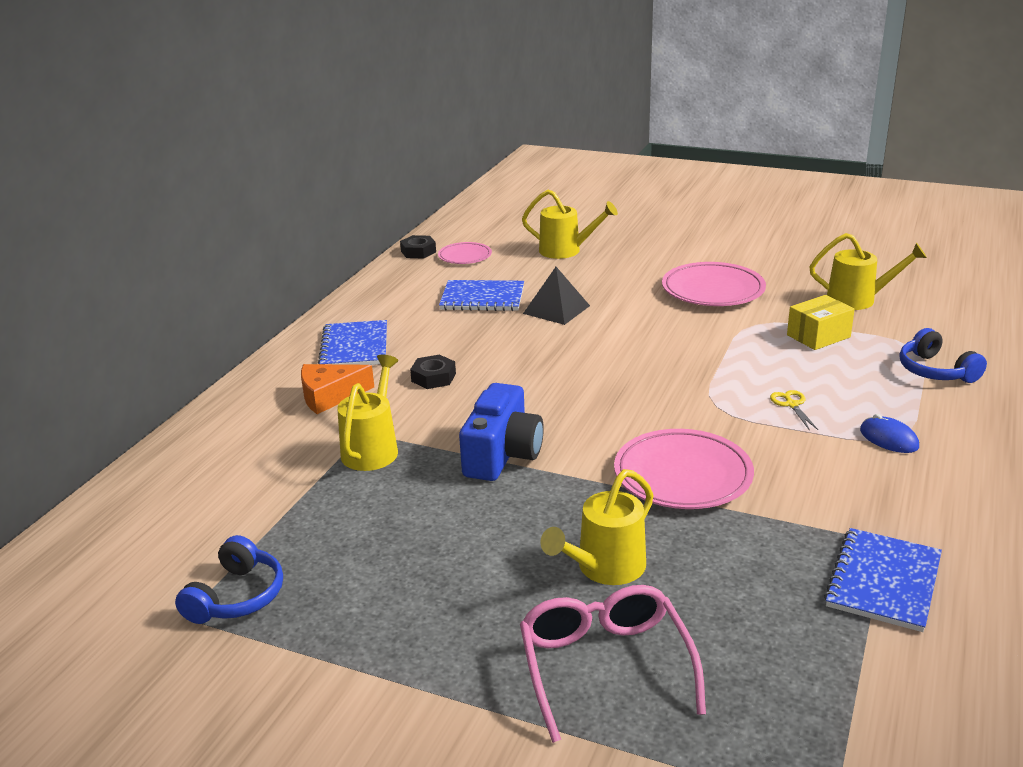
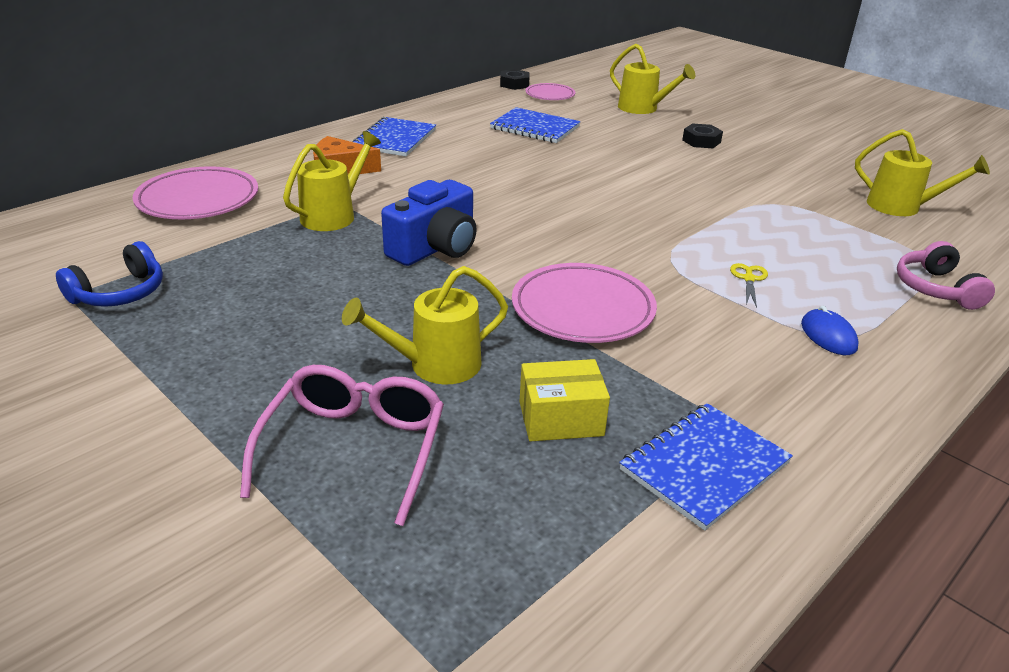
camera: 20 degrees right, 5 degrees up
(433, 377) = (436, 176): black nut -> black nut (701, 141)
(556, 309) = (591, 150): black pyramid -> none
(713, 290) = (754, 167): pink plate -> pink plate (198, 200)
(818, 336) = (830, 228): yellow box -> yellow box (561, 418)
(935, 371) = (936, 289): blue headphones -> pink headphones

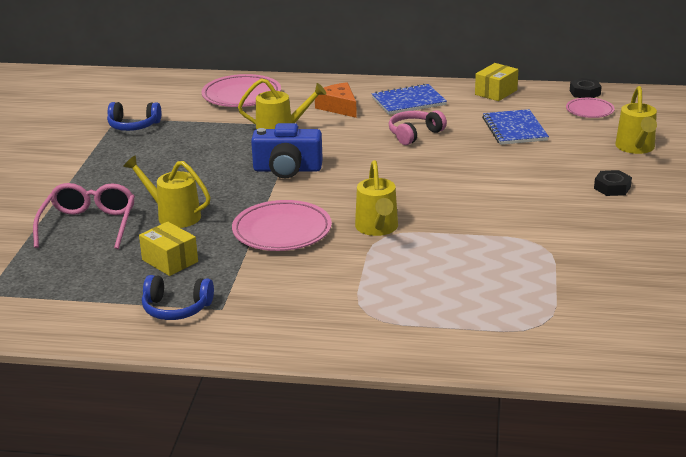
camera: 55 degrees right, 5 degrees down
(354, 448) = (89, 225): pink glasses -> pink glasses turned 60 degrees counterclockwise
(449, 106) = (496, 92): none -> yellow box
(704, 467) = (176, 308): blue notebook -> blue headphones
(749, 279) = (400, 267): yellow scissors -> none
(828, 336) = (363, 311): blue mouse -> none
(902, 207) = (631, 295): yellow watering can -> yellow watering can (377, 228)
(936, 289) = (496, 335): pink headphones -> pink headphones (414, 134)

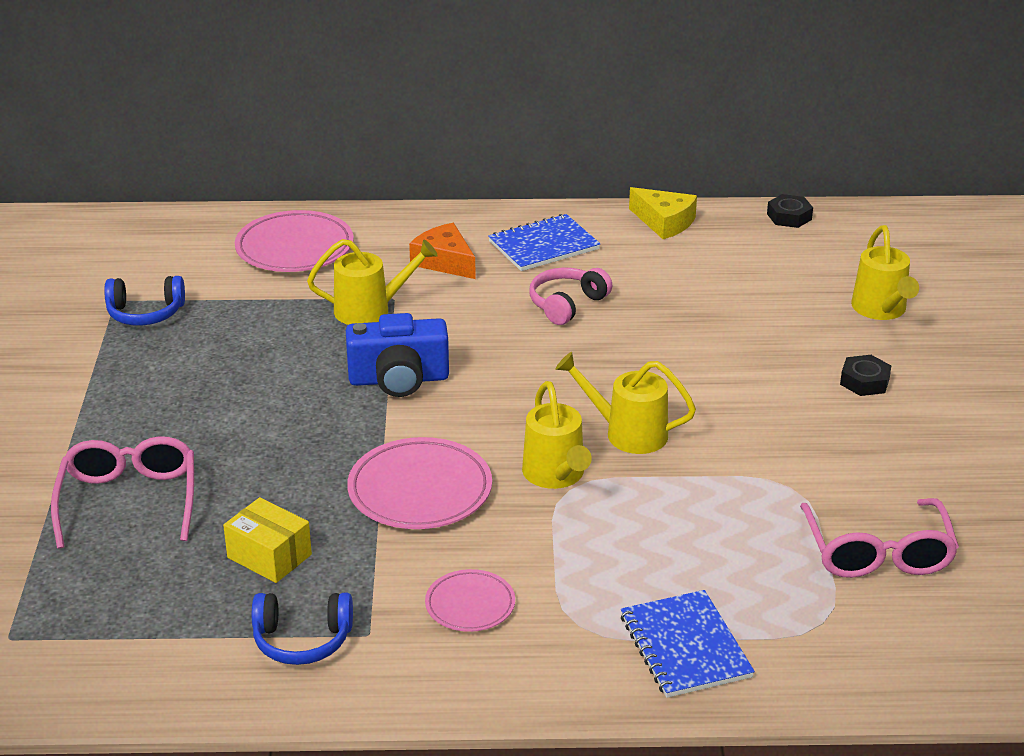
camera: 10 degrees left, 5 degrees up
(173, 215) = (251, 474): yellow watering can -> yellow watering can (626, 433)
(496, 92) = (664, 222): yellow box -> yellow cheese
(514, 129) = (706, 287): blue notebook -> blue notebook (685, 646)
(589, 111) = (803, 248): pink plate -> pink plate (470, 605)
(593, 287) = (877, 553): none -> pink glasses

